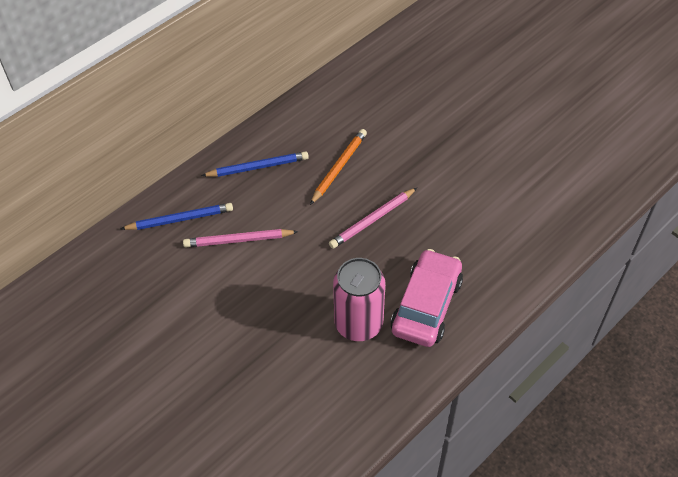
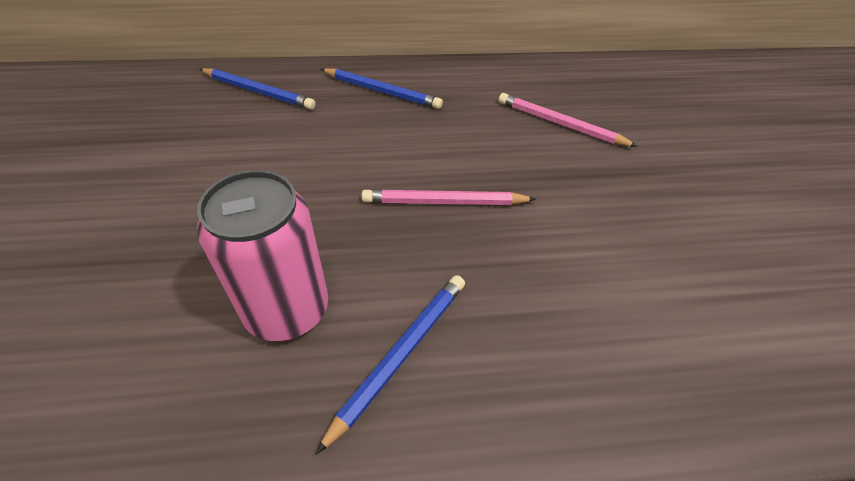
camera: 35 degrees right, 5 degrees down
(238, 240) = (281, 136): pink pencil -> pink pencil (560, 124)
(339, 167) = (464, 133): orange pencil -> none
(426, 305) = (401, 354): pink car -> blue pencil

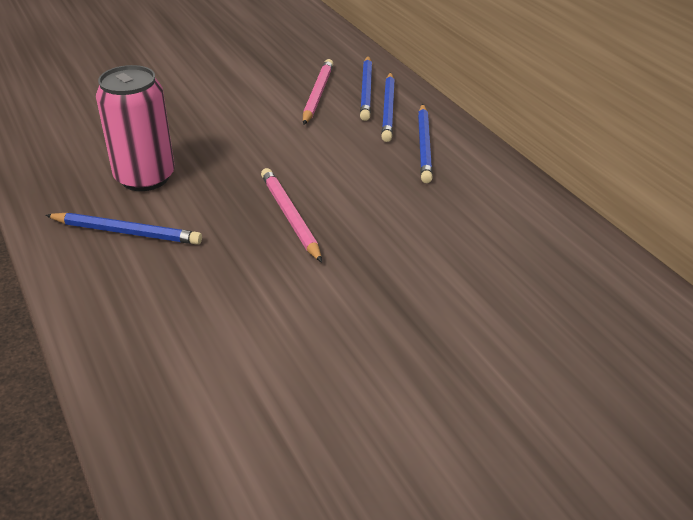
camera: 70 degrees right, 10 degrees down
(305, 90) = (388, 109): none -> blue pencil
(560, 124) = (469, 265): pink pencil -> pink pencil (317, 94)

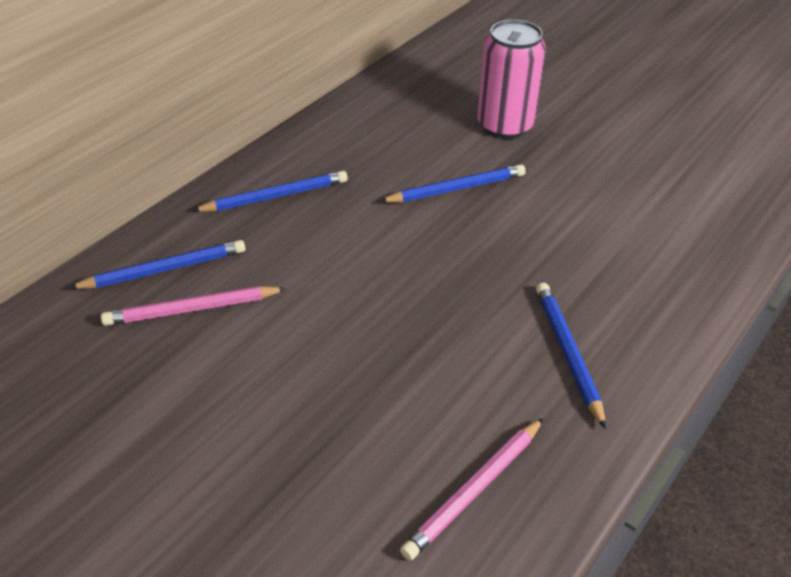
camera: 115 degrees left, 5 degrees up
(145, 177) = (470, 388): pink can -> pink can (504, 126)
(290, 216) = (456, 248): pink pencil -> pink pencil (474, 490)
(388, 109) = (206, 239): blue pencil -> blue pencil (456, 188)

